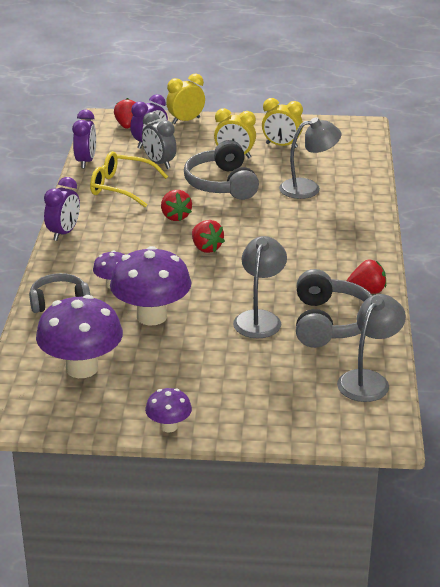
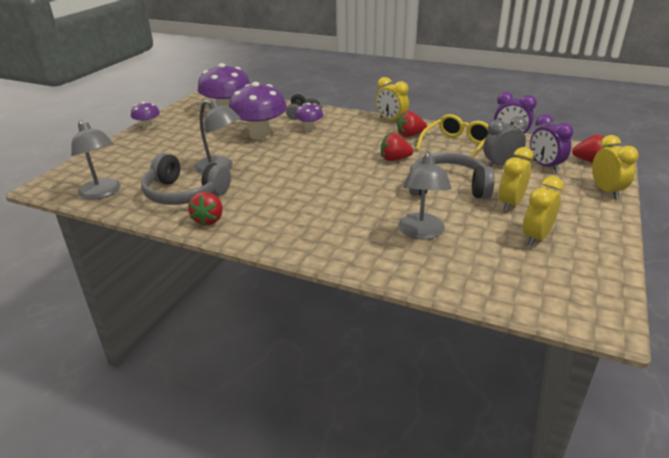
camera: 110 degrees right, 0 degrees up
(64, 233) = (391, 121): purple clock -> yellow clock
(206, 248) = (335, 164): red strawberry -> red strawberry (410, 135)

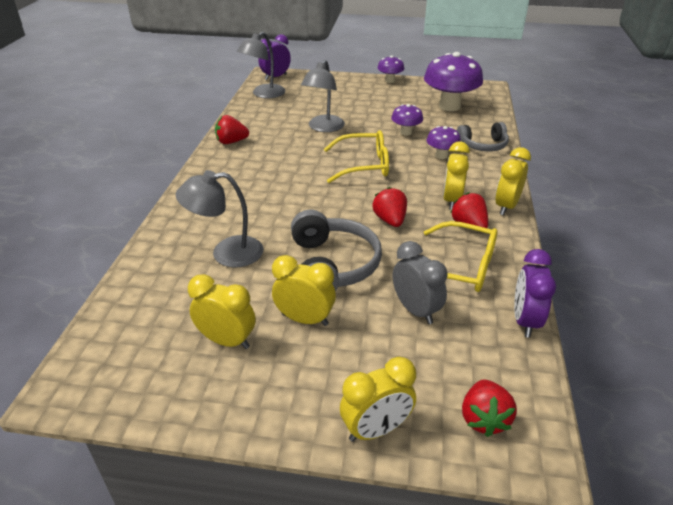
camera: 75 degrees right, 5 degrees up
(184, 194) = (271, 123): grey headphones -> none
(260, 135) = (406, 132): purple mushroom -> purple mushroom, size x0.51
(305, 158) = (364, 165): none -> yellow glasses
(376, 135) = (452, 200): none -> yellow clock
(545, 166) = (435, 359): purple clock -> purple clock (275, 77)

